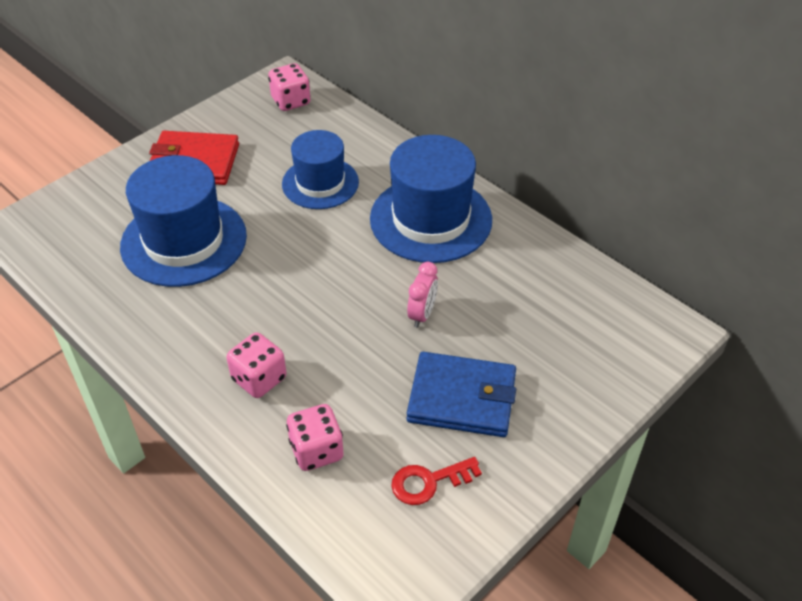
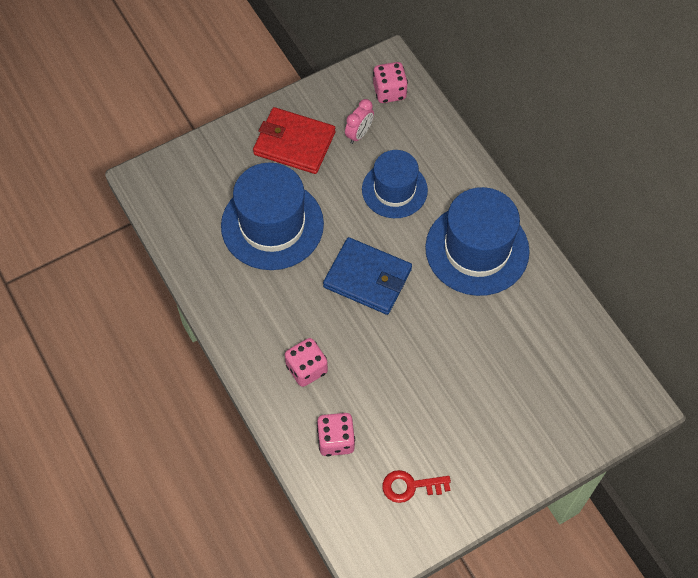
camera: 15 degrees right, 15 degrees up
(422, 314) = (444, 341): pink clock -> pink clock (359, 134)
(462, 398) = (454, 423): blue wallet -> blue wallet (367, 278)

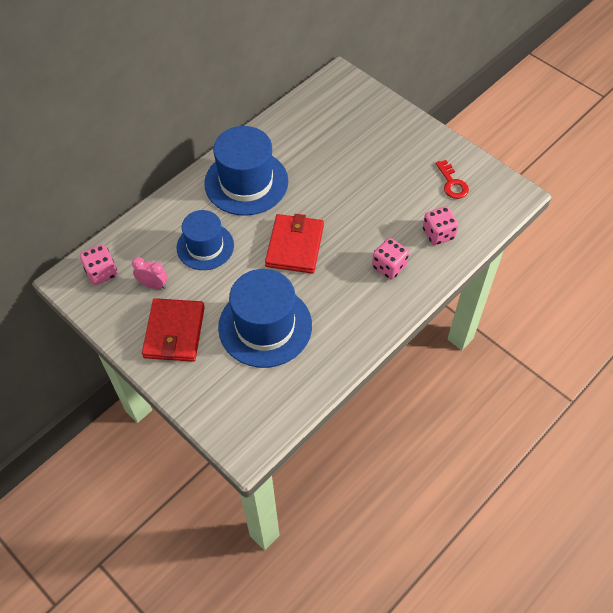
camera: 105 degrees left, 5 degrees down
(367, 278) = (295, 246): blue wallet -> red wallet

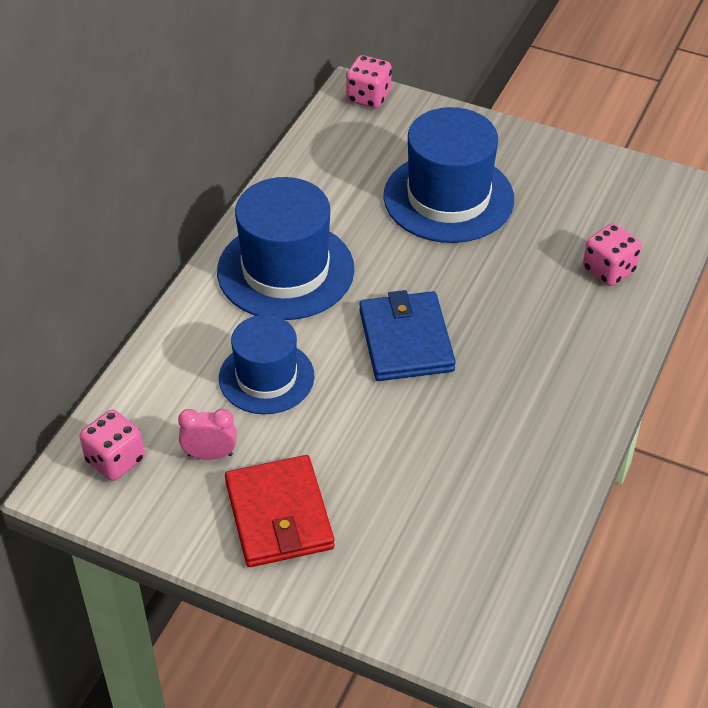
camera: 20 degrees left, 10 degrees down
(265, 326) = (418, 466): blue hat -> blue hat (448, 197)
(295, 246) = (406, 340): red wallet -> blue wallet
(389, 267) = (561, 333): pink dice -> pink dice (368, 97)
(452, 183) = (592, 198): red key -> none

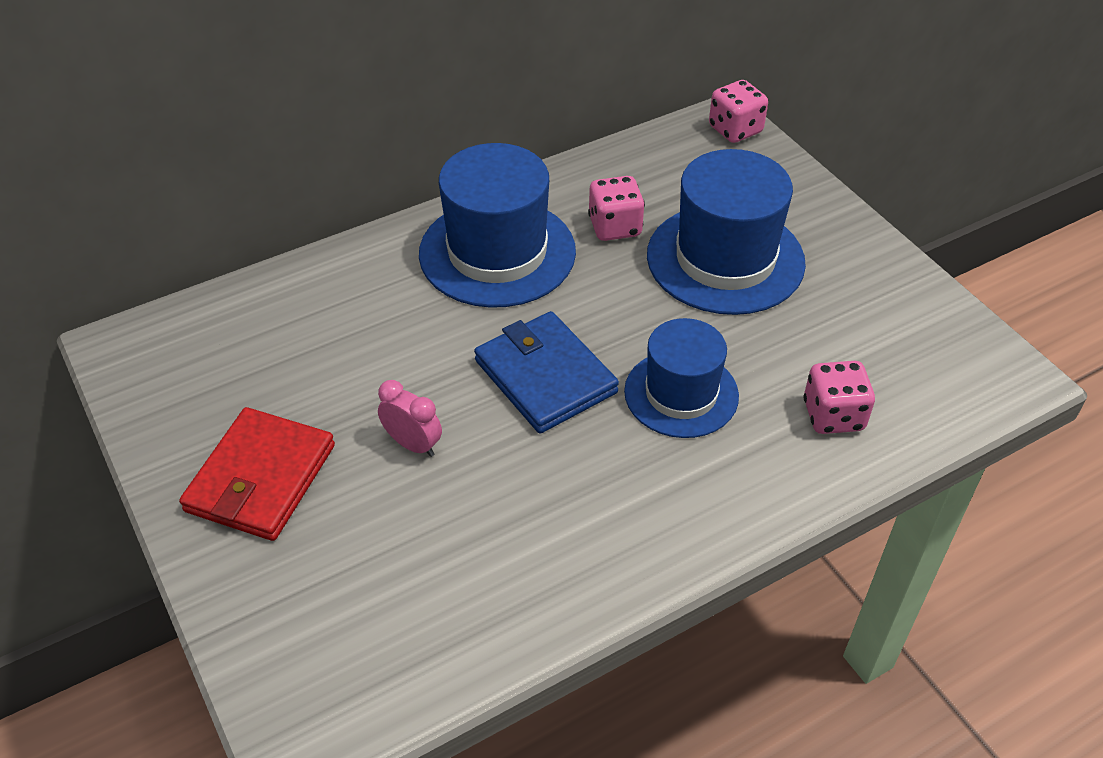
camera: 35 degrees right, 0 degrees up
(115, 460) = (180, 346): pink dice -> pink dice (615, 227)
(210, 455) = (260, 386): pink clock -> pink clock (413, 444)
(266, 377) = (381, 342): blue hat -> blue hat (681, 393)
(406, 340) = (545, 376): blue wallet -> blue wallet turned 60 degrees counterclockwise

